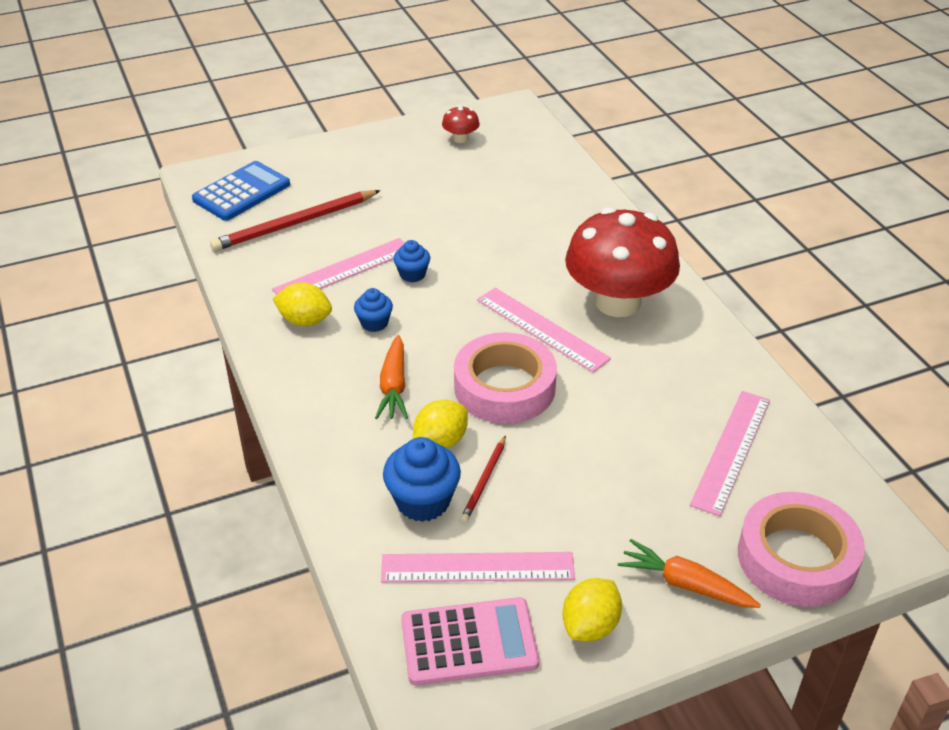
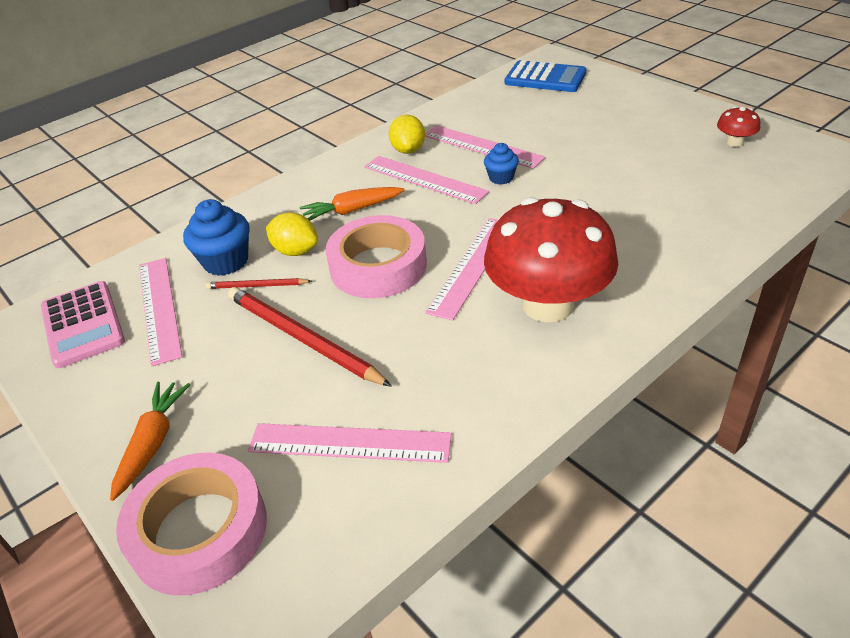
camera: 75 degrees right, 0 degrees up
(295, 224) = (524, 109): red pencil -> red pencil (302, 338)
(374, 323) = (424, 179): blue cupcake -> pink ruler
(590, 625) = (100, 388): yellow lemon -> none

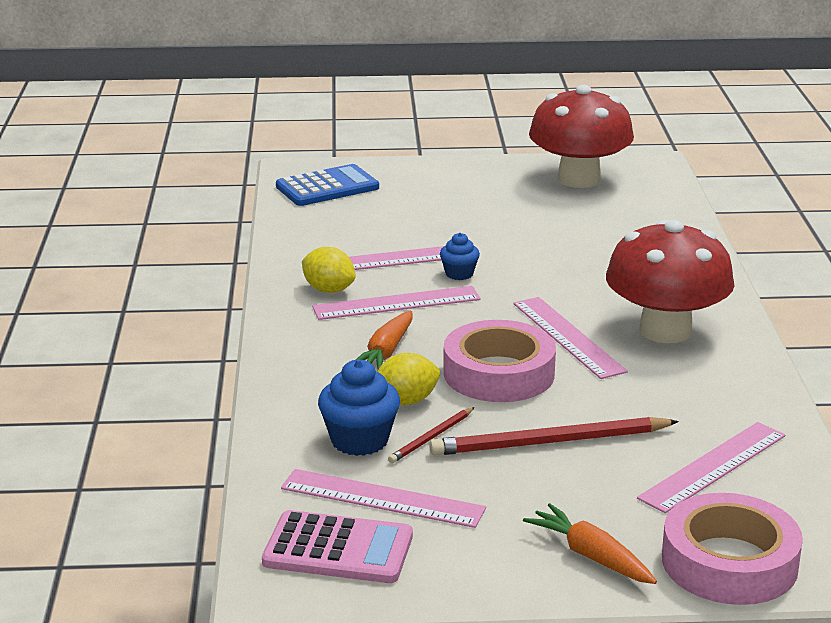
camera: 55 degrees left, 15 degrees down
(734, 142) = (579, 179): red mushroom -> red mushroom, size x2.48

